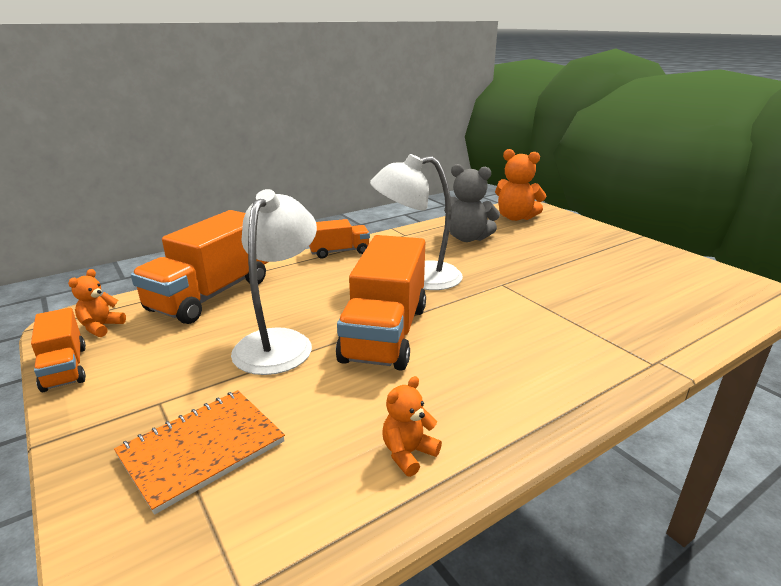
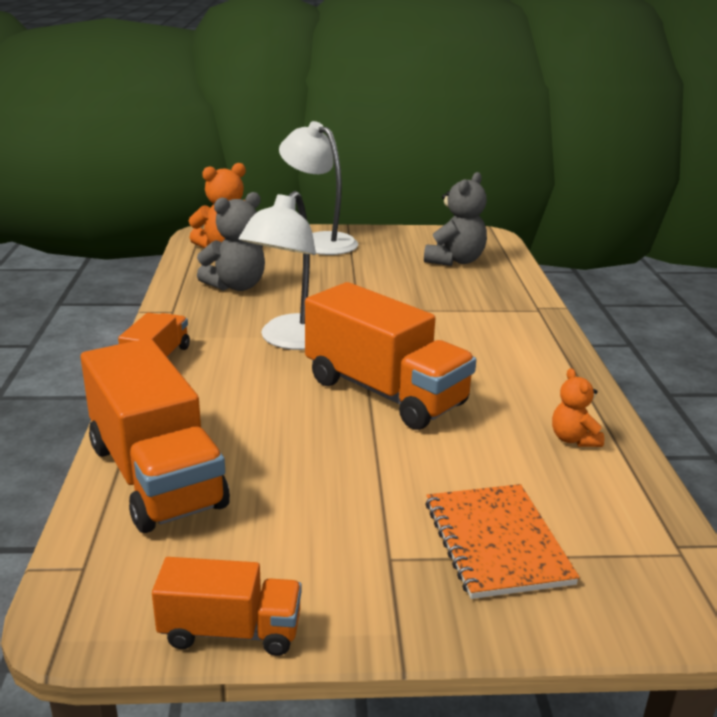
camera: 60 degrees left, 0 degrees up
(101, 327) = (138, 586): orange teddy bear -> none
(279, 342) = (339, 454): white lamp -> white lamp (319, 241)
(672, 294) = (455, 261): none -> grey teddy bear

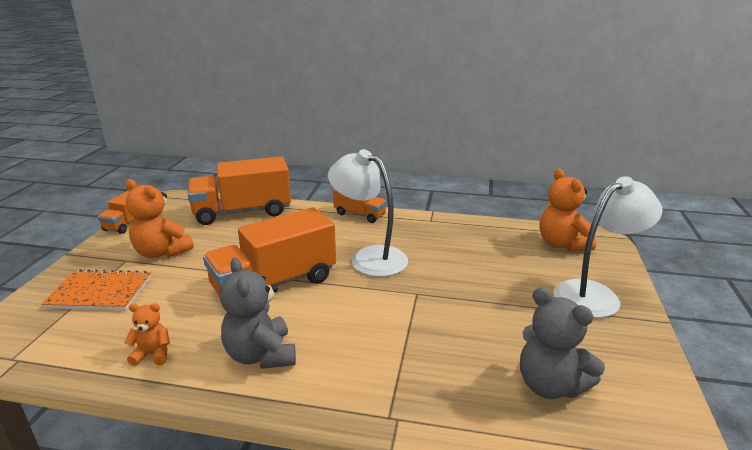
camera: 105 degrees right, 0 degrees up
(236, 286) = (473, 244): grey teddy bear -> grey teddy bear (261, 355)
(345, 523) = (161, 252): none -> orange teddy bear

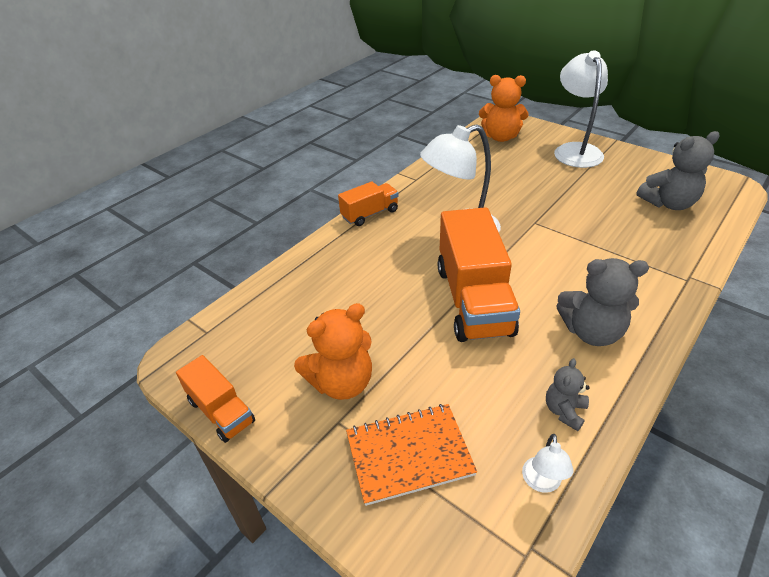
camera: 60 degrees left, 15 degrees up
(76, 355) = (542, 483): none -> white lamp
(100, 292) = (409, 454): orange notebook -> orange notebook turned 45 degrees clockwise
(153, 354) = (564, 411): orange teddy bear -> grey teddy bear
(242, 212) = (289, 294): orange truck -> none

